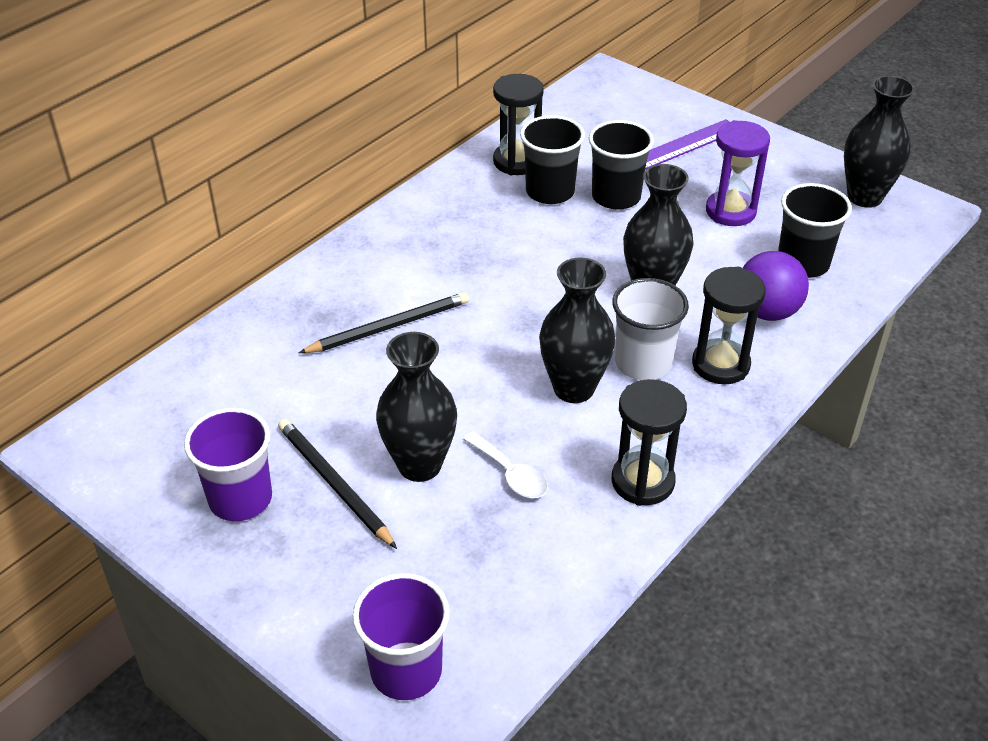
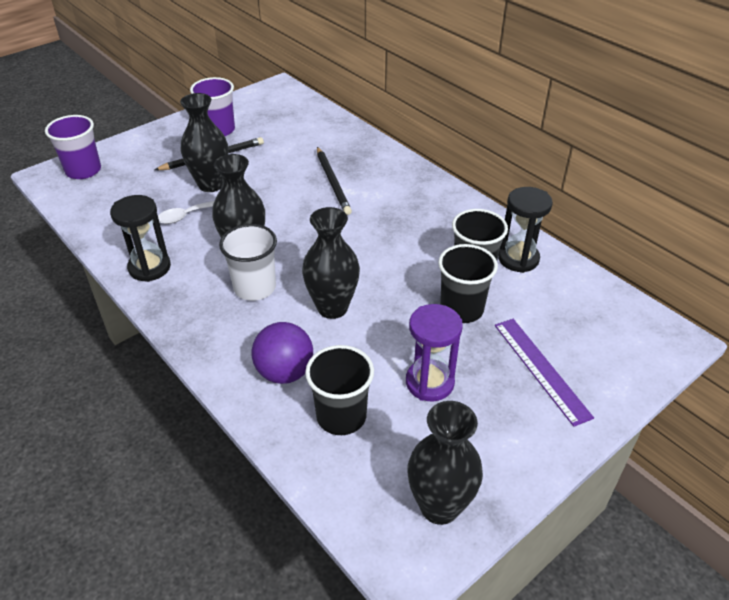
camera: 100 degrees right, 0 degrees up
(720, 365) = (236, 328): black hourglass -> none

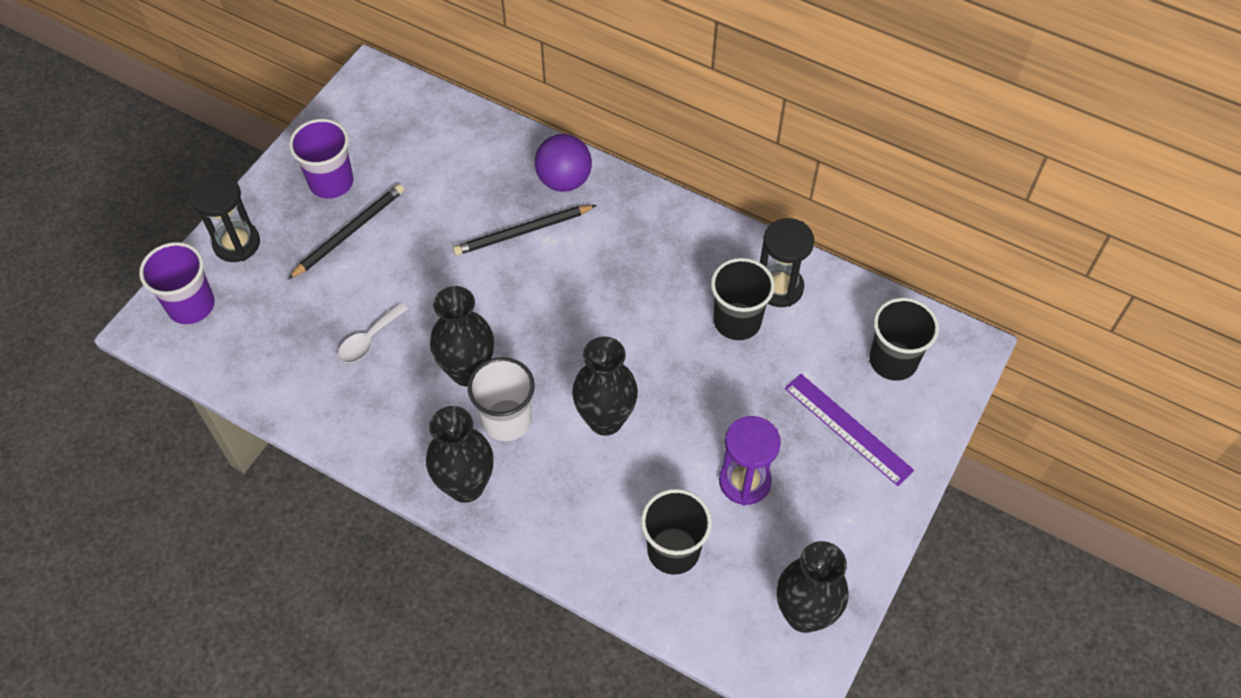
camera: 20 degrees left, 15 degrees up
(149, 267) = (369, 430): black hourglass -> black hourglass (237, 243)
(211, 185) = (372, 280): black vase -> black vase (466, 486)
(285, 372) = (593, 518): purple ball -> purple ball (564, 180)
(333, 182) = (522, 232): black pencil -> black pencil turned 105 degrees clockwise
(461, 309) = (743, 377): black cup -> black cup (893, 361)

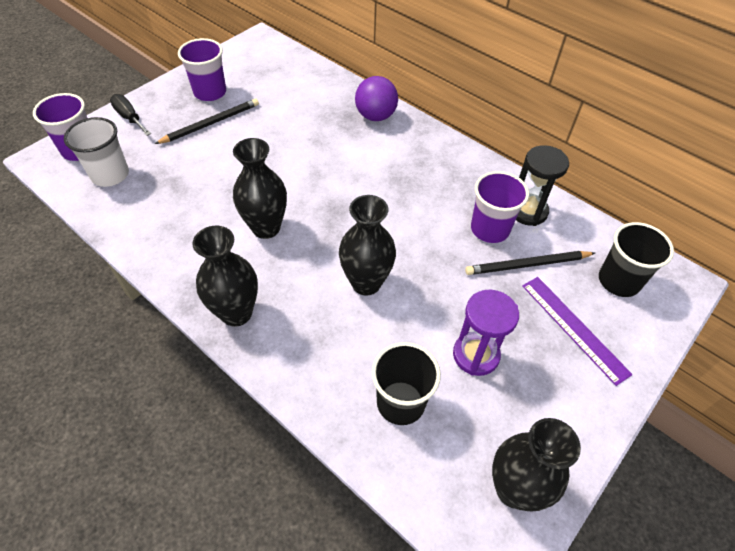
camera: 10 degrees right, 5 degrees down
(237, 243) = (129, 118): black hourglass -> black screwdriver
(369, 340) = (198, 193): white spoon -> none
(506, 420) = (285, 268): white cup -> white cup (110, 175)
(522, 232) = (336, 143): black pencil -> black pencil (527, 265)
(737, 321) = (490, 229): black cup -> purple cup

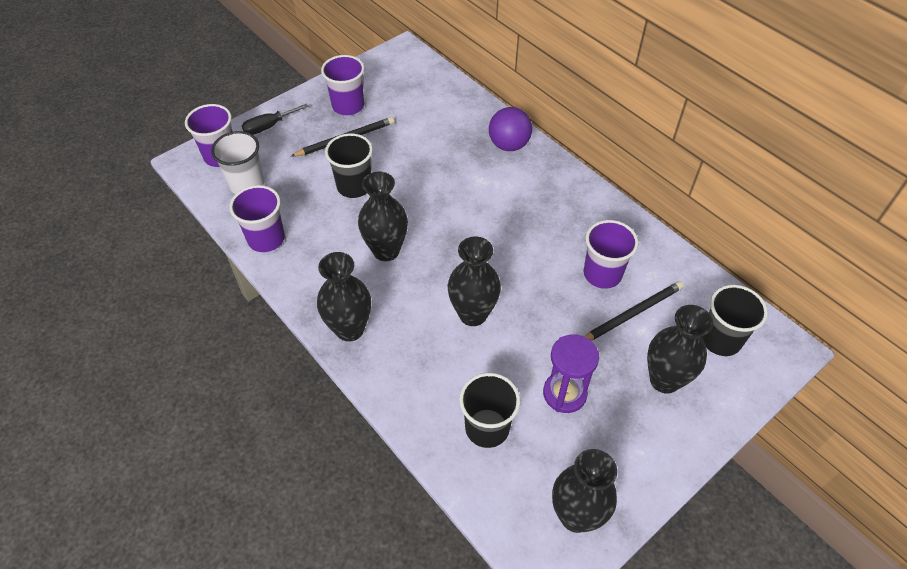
camera: 10 degrees right, 0 degrees up
(129, 118) = (269, 126): black screwdriver -> black screwdriver turned 90 degrees counterclockwise
(135, 228) = (266, 239): none -> purple cup
(225, 167) = (354, 186): none -> black cup
(527, 265) = (632, 314): black pencil -> black pencil turned 150 degrees clockwise
(528, 211) = (644, 260): black hourglass -> none
(574, 328) = (664, 380): purple ruler -> black vase

